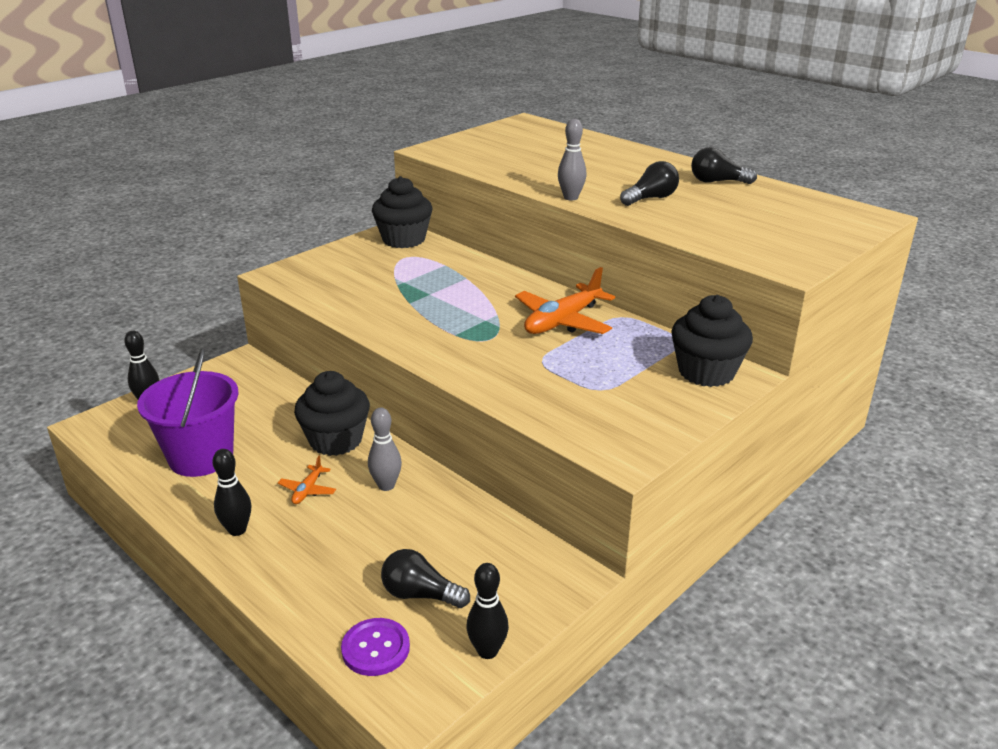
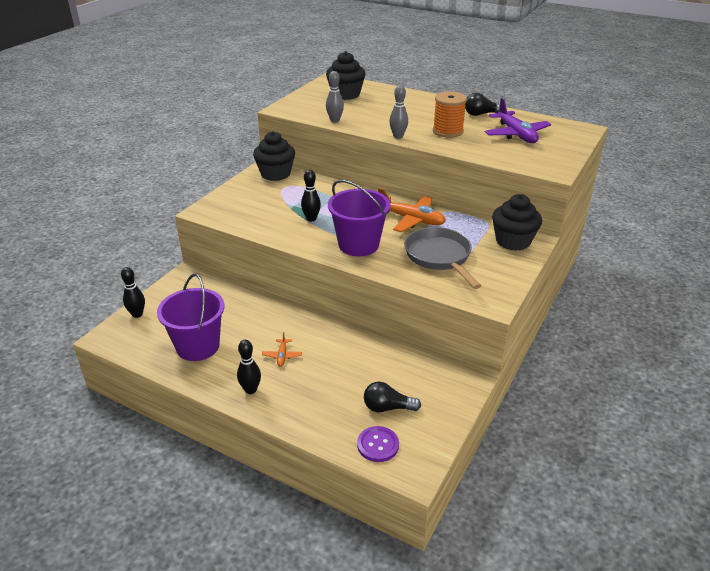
camera: 15 degrees left, 5 degrees up
(336, 440) = (282, 319): black cupcake -> black cupcake (345, 94)
(386, 485) = (331, 344): grey bowling pin -> grey bowling pin (335, 120)
(464, 345) = (358, 245): none -> purple bucket
(487, 651) = (443, 432): black bowling pin -> black bowling pin (311, 219)
(563, 321) = (411, 219): orange plane -> orange plane turned 90 degrees counterclockwise
(576, 378) = (439, 257): none -> grey pan
(650, 198) = (448, 131): black light bulb -> orange spool
(757, 213) = (516, 134): none -> purple plane

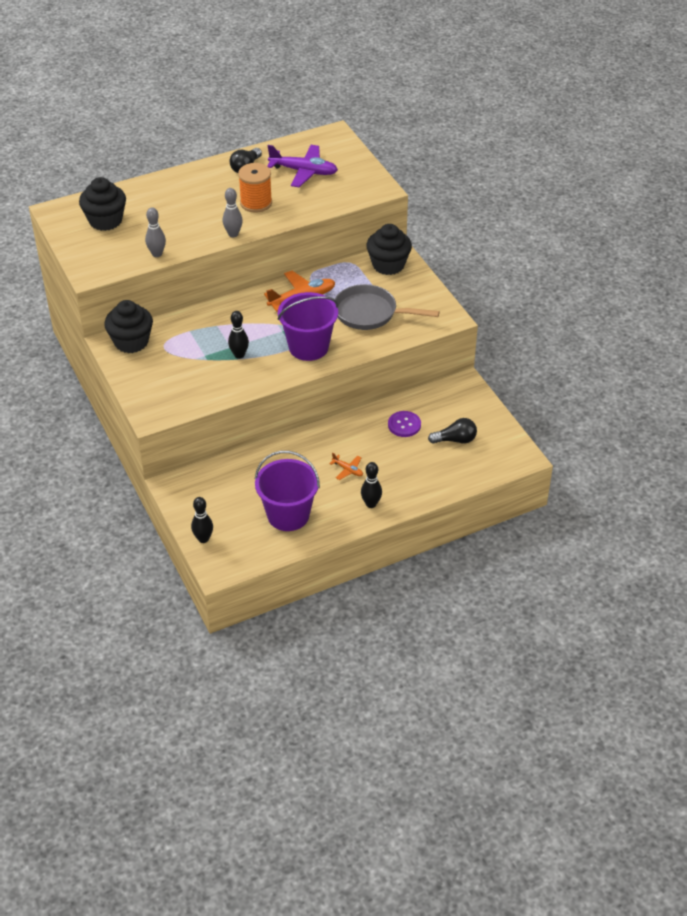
camera: 55 degrees left, 10 degrees up
(378, 445) = (485, 462): purple button -> purple button (404, 425)
(387, 407) = (455, 440): black light bulb -> black light bulb turned 135 degrees counterclockwise

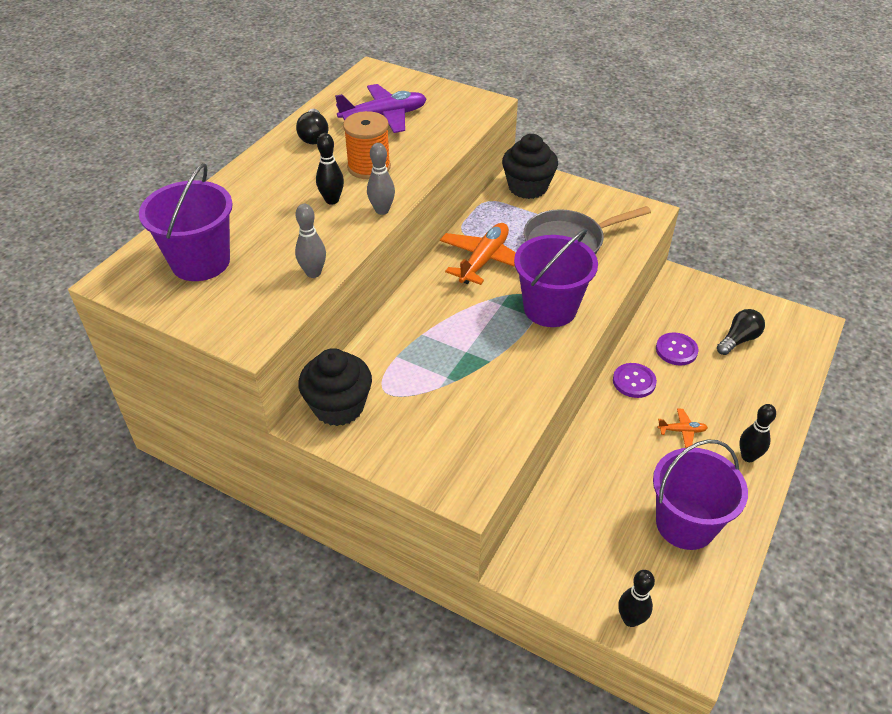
camera: 35 degrees left, 0 degrees up
(105, 220) = (200, 262): black cupcake -> purple bucket
(239, 355) = (486, 356): black bowling pin -> black bowling pin (332, 200)
(352, 428) = (634, 381): none -> purple button

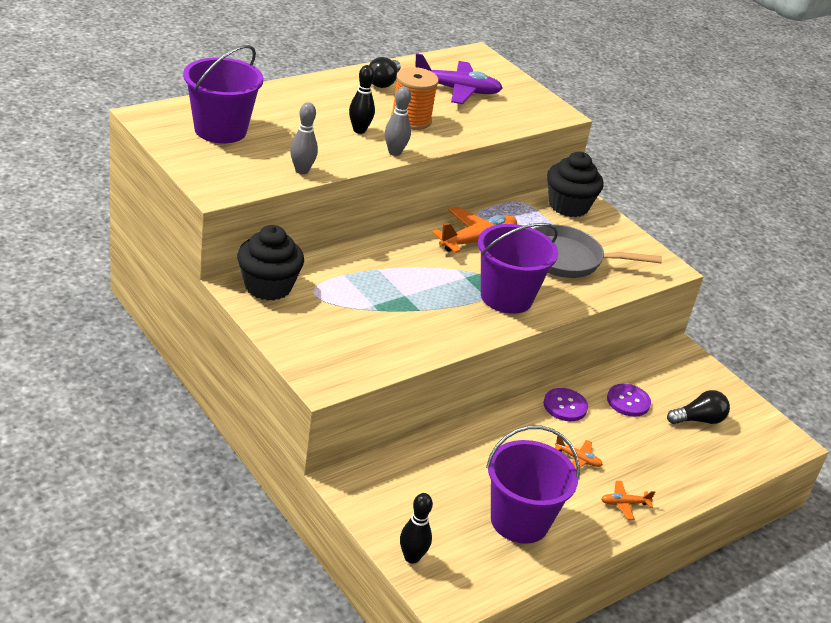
camera: 20 degrees right, 10 degrees down
(748, 456) = (624, 504): black bowling pin -> orange plane

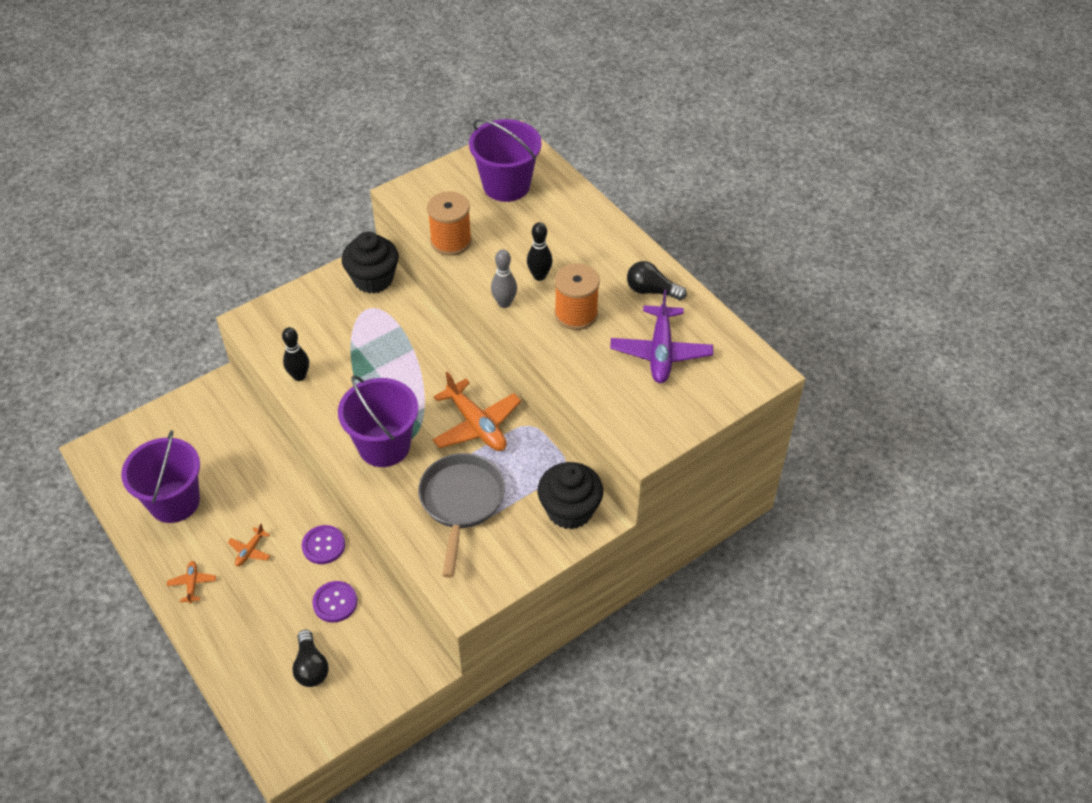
camera: 95 degrees right, 15 degrees up
(302, 170) = (451, 241): grey bowling pin -> orange spool
(412, 557) = (139, 429): black bowling pin -> black bowling pin (299, 376)

